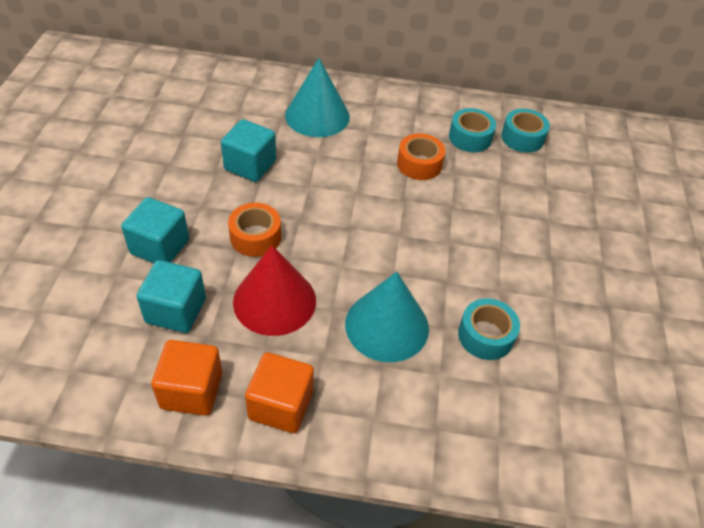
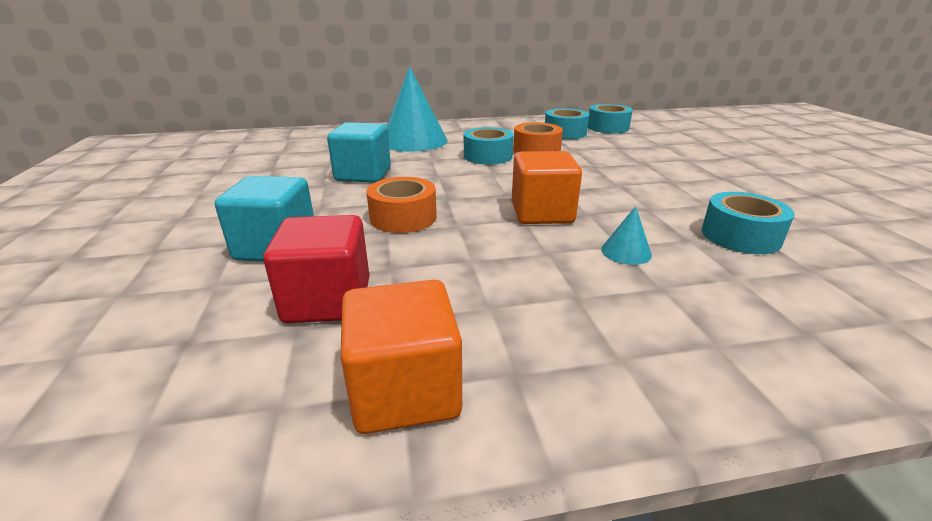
camera: 15 degrees left, 20 degrees down
(176, 310) = (328, 300): turquoise cube -> red cube
(274, 301) = (467, 261): red cone -> none
(281, 405) = (569, 367): orange cube -> orange cube (542, 213)
(368, 163) = (487, 156): none -> turquoise tape
(387, 325) = (626, 252): turquoise cone -> turquoise cone, size x0.42

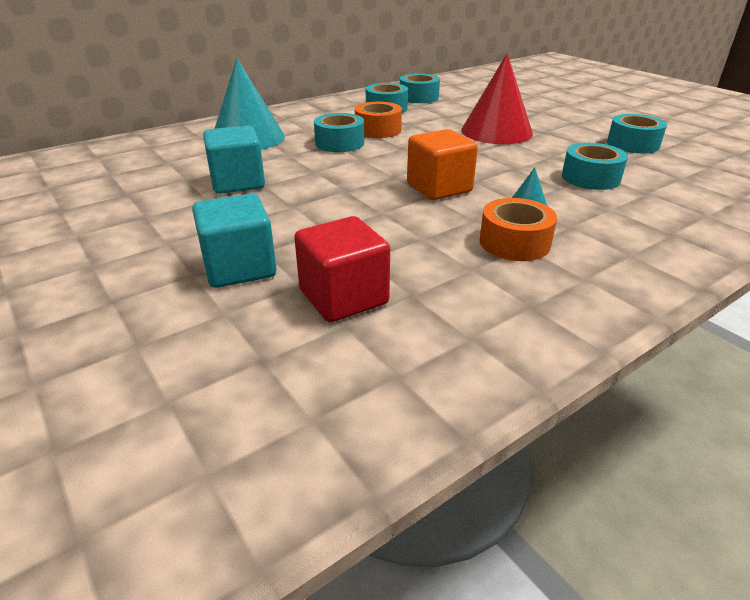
camera: 25 degrees left, 5 degrees up
(403, 217) = (326, 216): orange tape -> orange tape (514, 242)
(405, 390) = (472, 337): orange cube -> none
(663, 169) = (496, 131): none -> red cone
(836, 208) = (633, 144): none -> turquoise tape

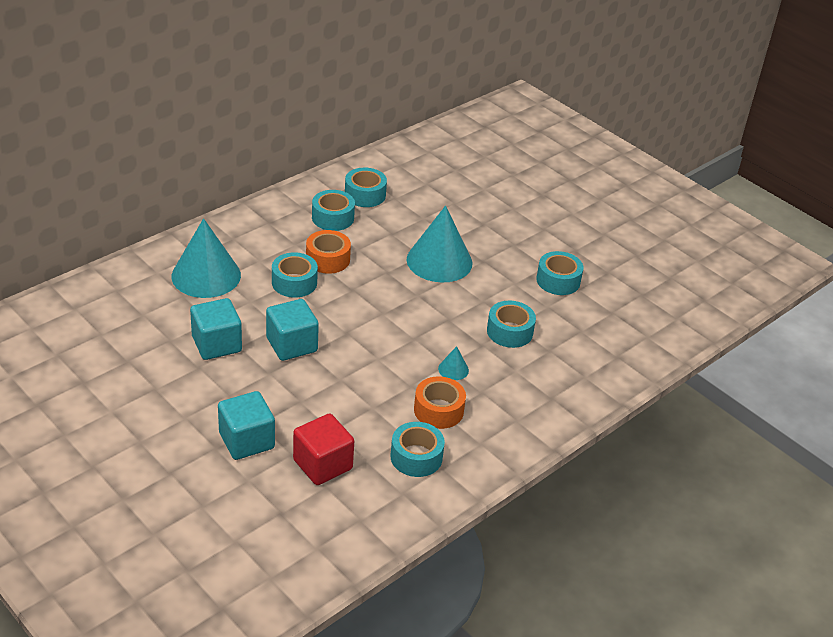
camera: 10 degrees left, 5 degrees up
(326, 184) = (291, 345): none -> turquoise cube
(439, 188) = (385, 348): orange cube -> none
(488, 292) = (416, 457): none -> turquoise tape
(496, 131) = (439, 261): red cone -> turquoise cone

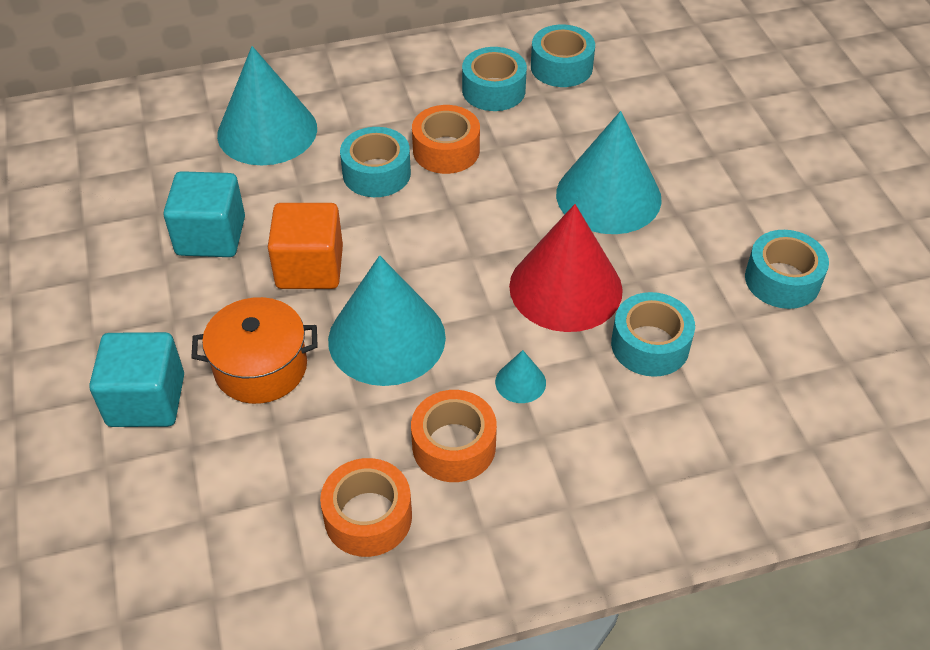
camera: 30 degrees right, 10 degrees up
(291, 345) = (309, 267): turquoise cube -> orange cube
(302, 404) = (261, 367): none -> orange pot
(322, 464) = (223, 478): red cube -> none
(364, 369) = (386, 338): none -> turquoise cone
(416, 457) = (368, 517): turquoise tape -> orange tape
(446, 315) = (565, 288): none -> red cone

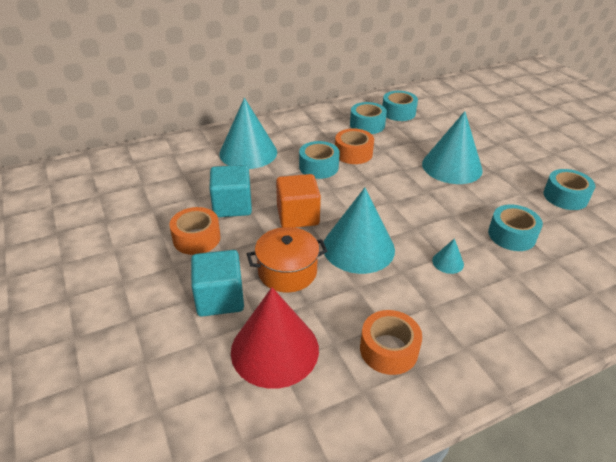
camera: 10 degrees left, 10 degrees down
(454, 446) = (424, 301): orange tape -> orange tape (196, 238)
(565, 288) = (450, 212): red cone -> red cone (275, 349)

